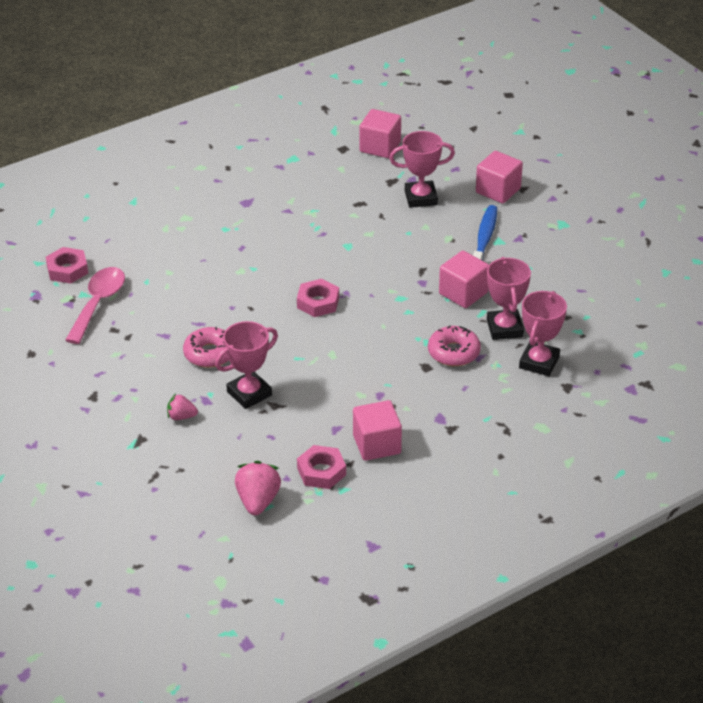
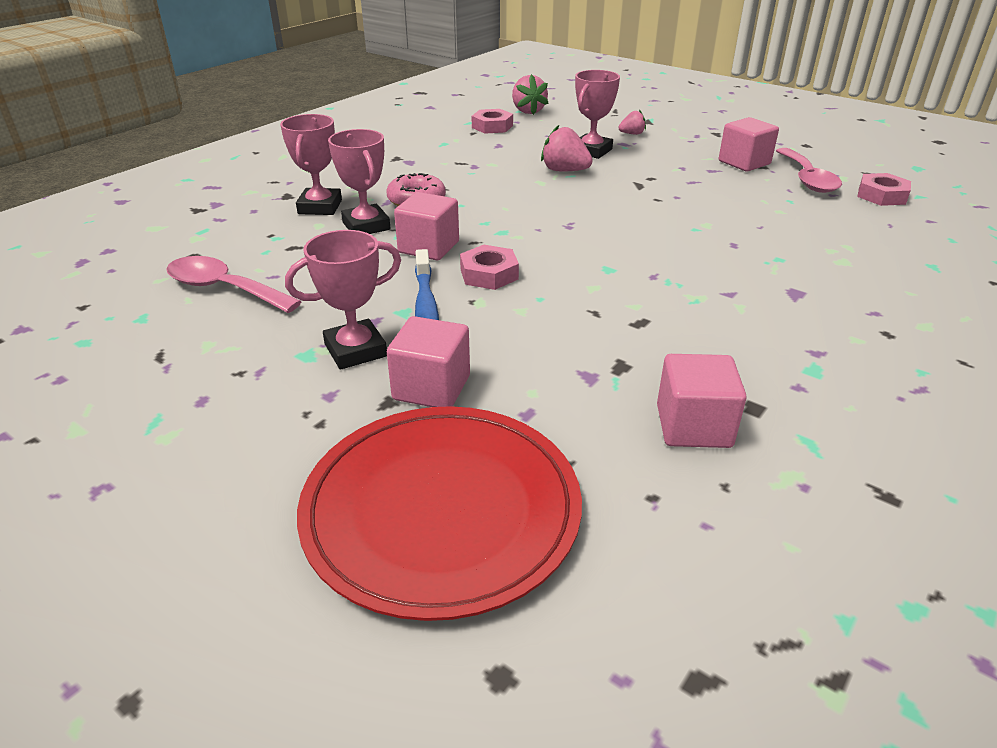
camera: 160 degrees right, 5 degrees down
(210, 354) = (655, 166): pink donut -> none
(299, 366) = (564, 171): none -> pink strawberry
(318, 302) = (591, 213): pink nut -> pink nut (489, 274)
(377, 444) = (457, 142): pink cube -> pink cube (744, 163)
(421, 198) = (554, 348): pink trophy -> pink trophy (355, 350)
(512, 140) = (441, 510): none -> red plate
(614, 285) = (224, 288): none -> pink spoon

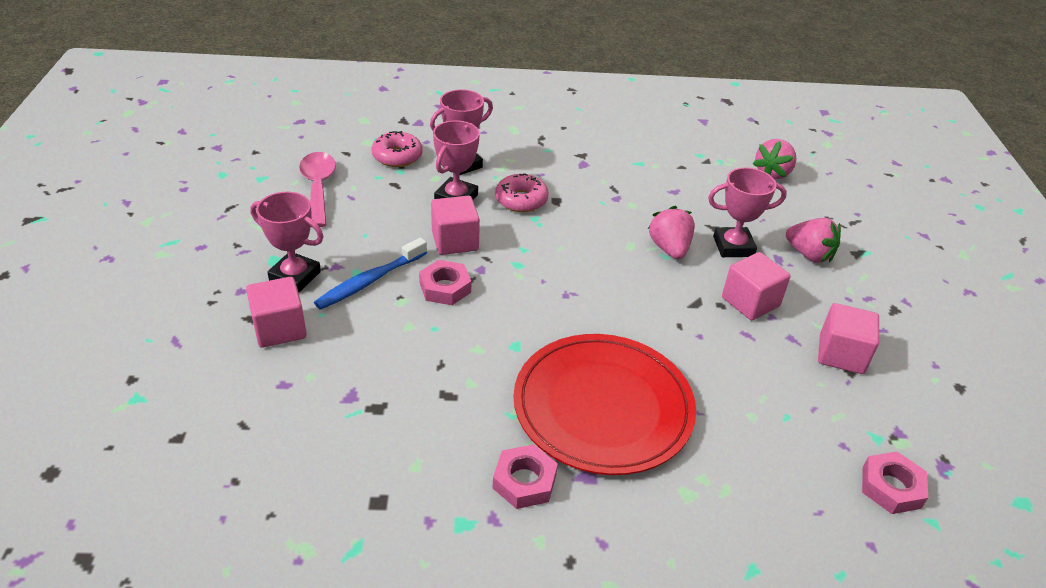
camera: 50 degrees right, 5 degrees up
(250, 231) = (397, 156): none -> pink donut
(441, 510) = (164, 390): red plate -> red plate (603, 406)
(492, 126) = (708, 170): pink nut -> pink nut (524, 481)
(632, 134) = (809, 255): pink strawberry -> pink strawberry, size x1.68
(693, 426) = (328, 474): pink cube -> pink cube (750, 302)
(807, 179) = (860, 414): pink spoon -> none

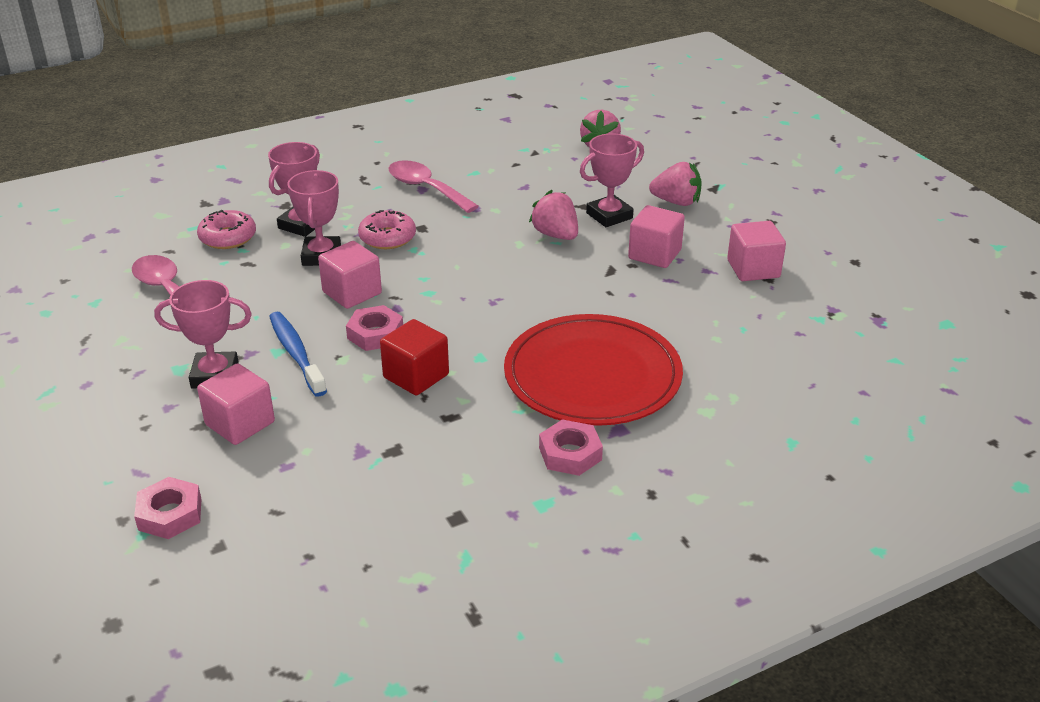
camera: 25 degrees left, 5 degrees down
(370, 281) = (296, 353): blue toothbrush -> blue toothbrush turned 135 degrees clockwise
(448, 342) = (416, 376): none -> red cube
(587, 164) = (426, 188): none -> pink spoon
(891, 487) = (851, 348): pink nut -> pink nut (170, 514)

